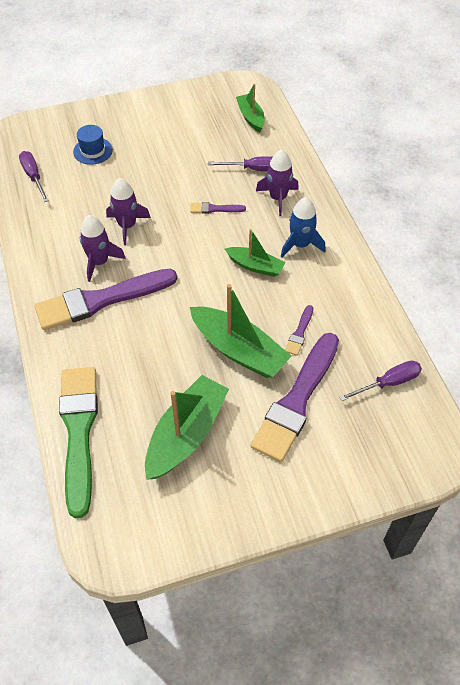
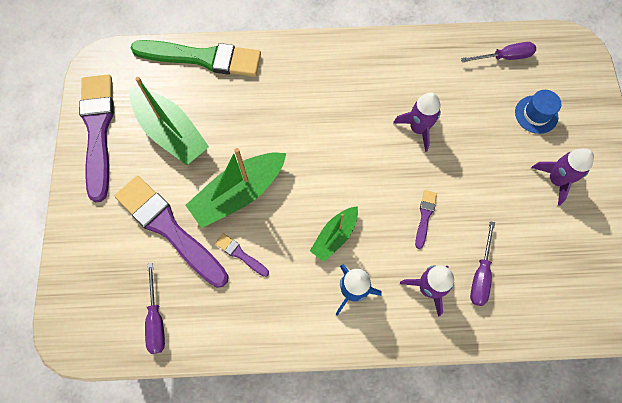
camera: 105 degrees right, 15 degrees up
(99, 262) = (376, 97): purple rocket -> purple rocket (556, 180)
(100, 300) = (330, 92): purple brush -> purple brush (98, 130)
(250, 117) = (575, 297): green boat -> none

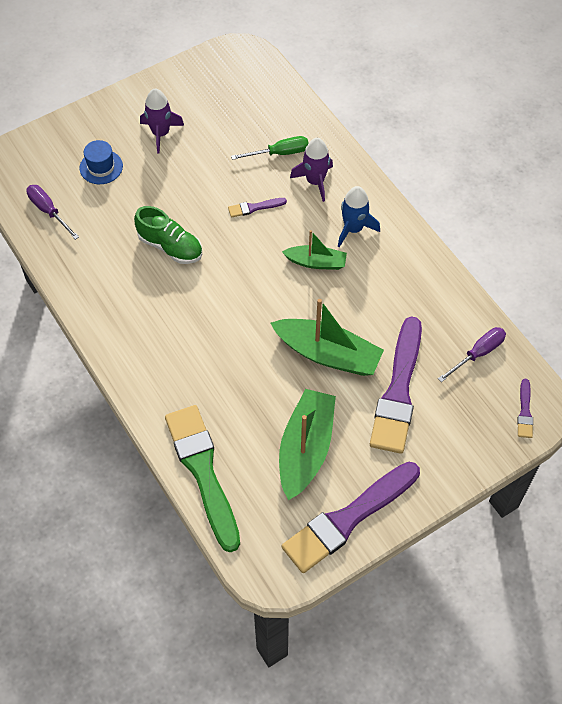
camera: 120 degrees left, 10 degrees down
(240, 254) = (380, 323): purple brush -> purple brush (524, 412)
(418, 128) = (170, 246): purple rocket -> green shoe
(480, 274) = (279, 153): purple screwdriver -> green screwdriver

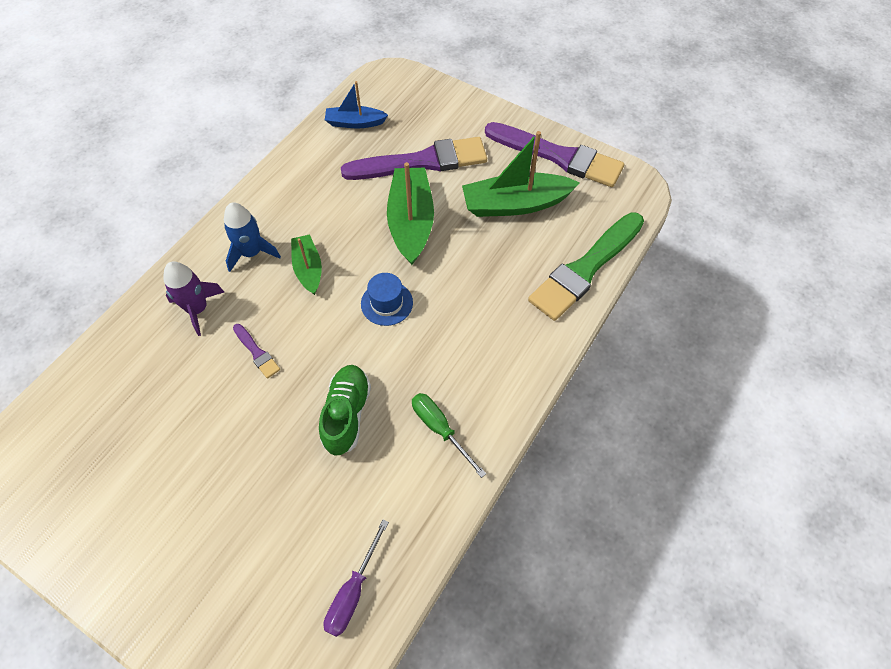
camera: 115 degrees left, 0 degrees up
(101, 167) = (253, 561): blue hat -> blue hat (387, 303)
(160, 133) = (170, 512): purple rocket -> none
(279, 153) = (165, 359): green screwdriver -> green screwdriver (440, 429)
(478, 353) = (355, 123): purple screwdriver -> blue boat
(524, 412) = (396, 82): purple brush -> none

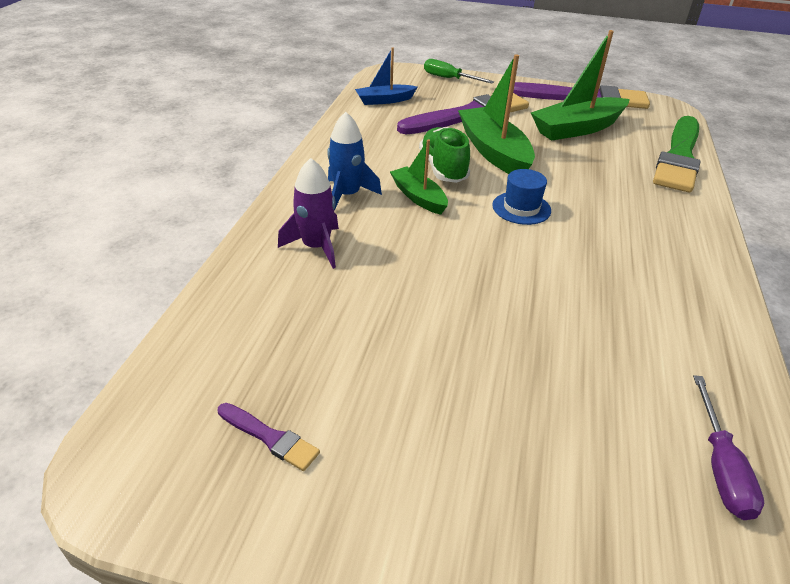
camera: 20 degrees left, 20 degrees down
(257, 352) = (413, 269): purple brush -> purple brush (270, 438)
(347, 414) = (558, 300): green shoe -> green shoe (443, 168)
(440, 429) = (666, 291): green screwdriver -> green screwdriver (449, 79)

